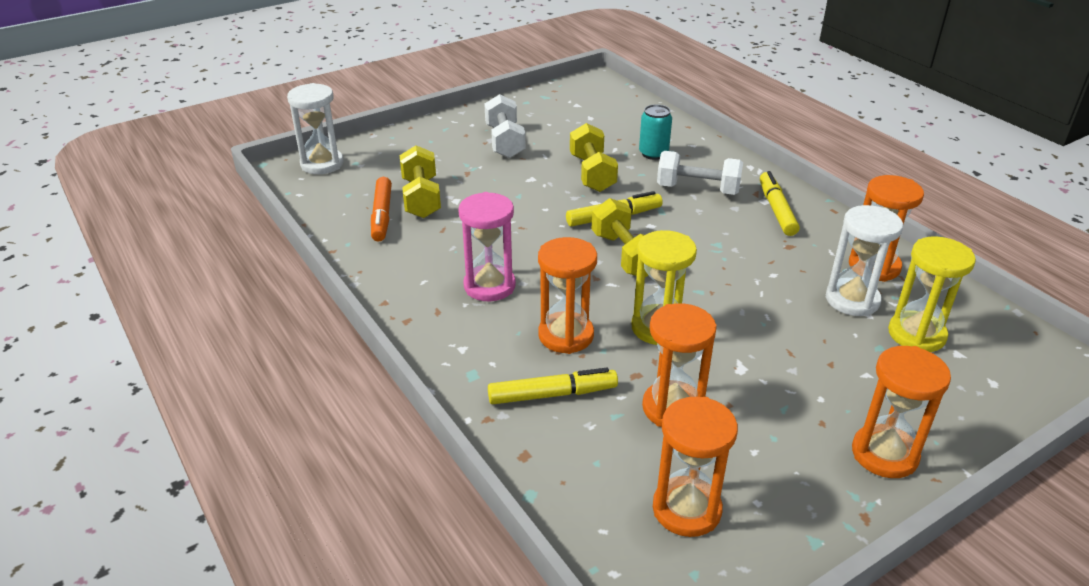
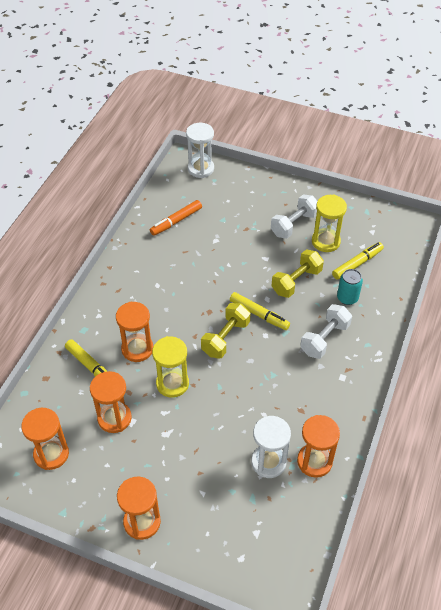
camera: 55 degrees right, 15 degrees up
(421, 198) = (205, 226): yellow dumbbell -> none
(489, 286) = (152, 298): pink hourglass -> none
(697, 189) = (324, 339): white dumbbell -> white dumbbell turned 60 degrees clockwise
(776, 210) = (337, 388): yellow marker -> yellow marker (357, 264)
(916, 334) = (258, 506): yellow hourglass -> yellow hourglass (325, 241)

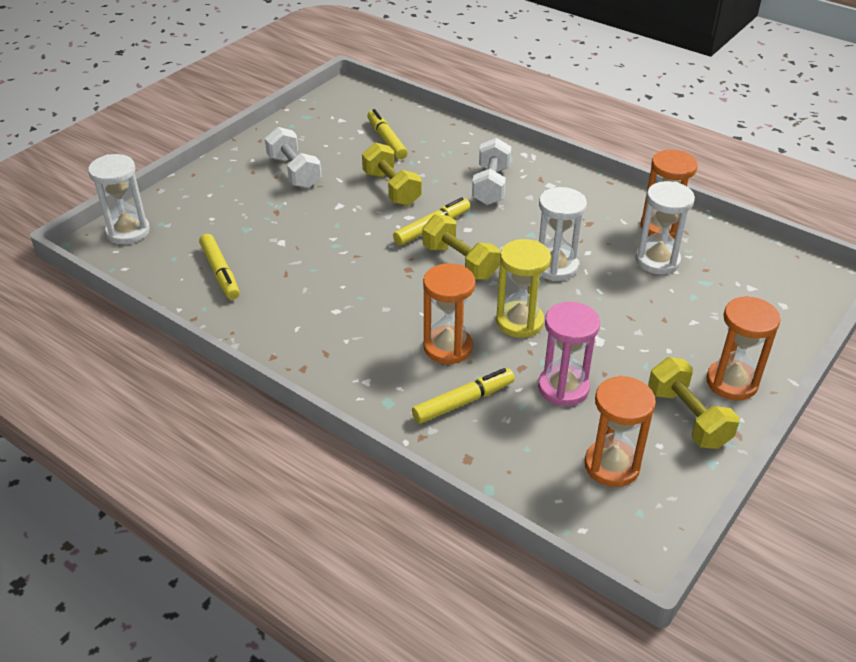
camera: 75 degrees left, 10 degrees down
(101, 495) = (688, 418): none -> yellow dumbbell
(114, 418) = (563, 388): orange hourglass -> pink hourglass
(176, 221) = (220, 272): orange marker -> yellow marker
(239, 395) = (555, 267): none -> white hourglass
(324, 339) = (490, 186): white dumbbell -> white dumbbell turned 45 degrees clockwise
(325, 241) = (338, 154): yellow hourglass -> none
(347, 298) = (436, 157): turquoise can -> none

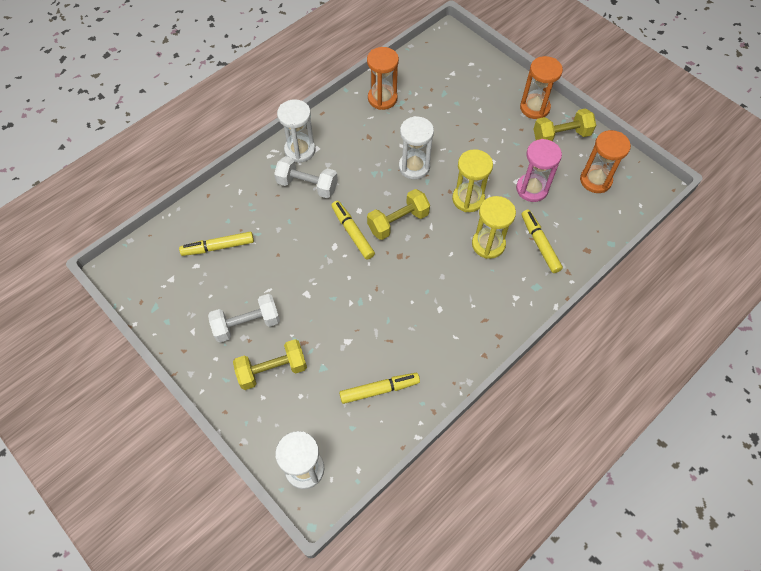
camera: 80 degrees left, 20 degrees up
(392, 188) = (293, 253): yellow dumbbell -> yellow dumbbell (272, 370)
(448, 347) = (488, 244): orange hourglass -> yellow hourglass
(657, 260) = (418, 110): white hourglass -> white hourglass (300, 150)

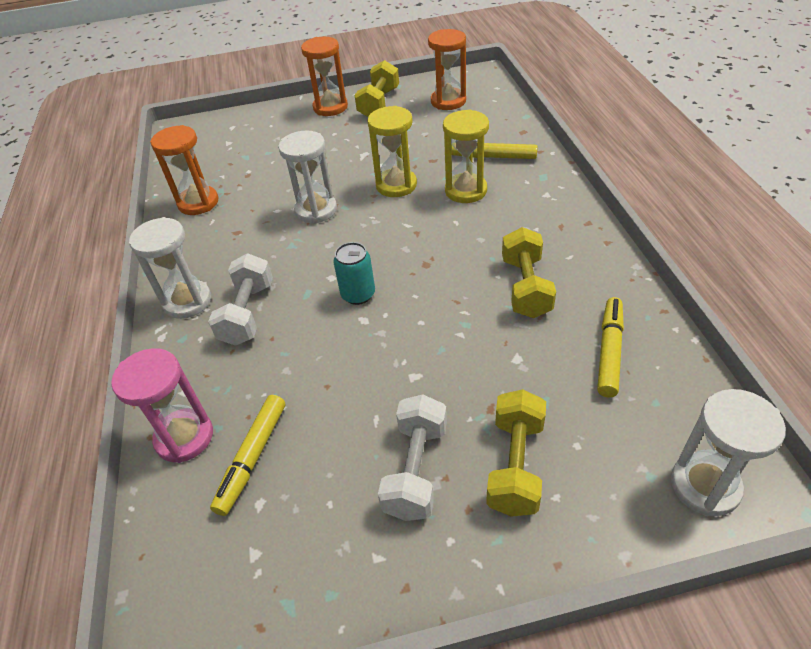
camera: 55 degrees left, 15 degrees down
(307, 185) = (248, 313): white dumbbell -> white dumbbell turned 45 degrees counterclockwise
(352, 232) = (358, 294): yellow marker -> turquoise can
(398, 222) = (378, 249): yellow dumbbell -> yellow dumbbell (526, 287)
(532, 189) = (423, 140): pink hourglass -> pink hourglass (184, 437)

